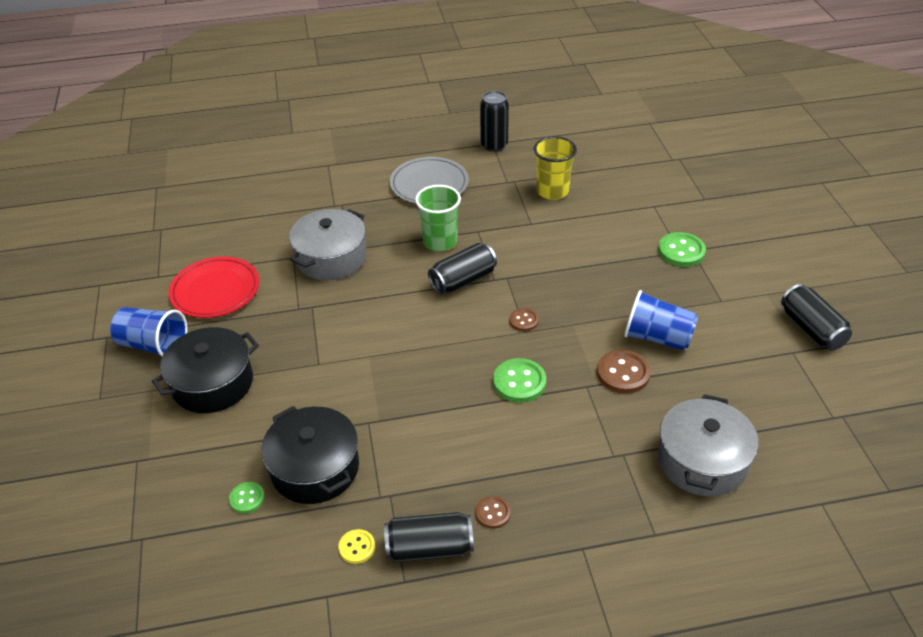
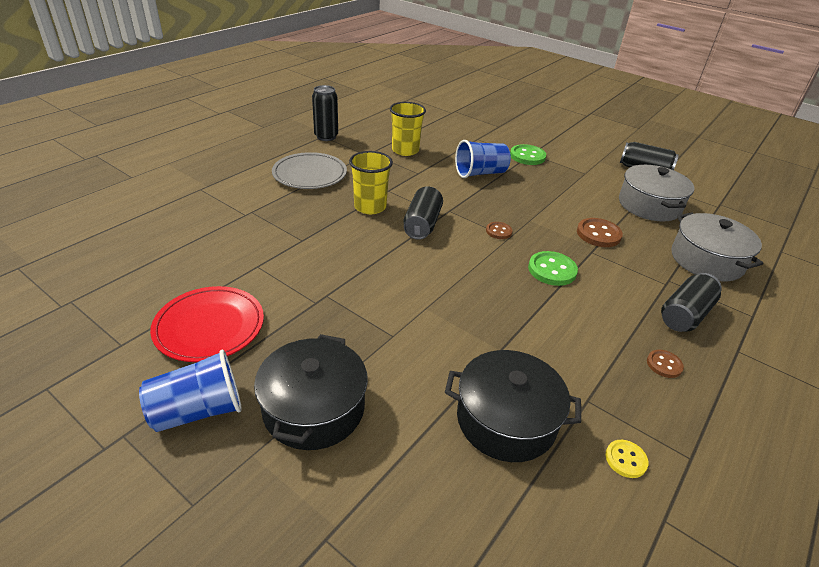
camera: 45 degrees left, 5 degrees down
(247, 498) = (487, 489): green button -> none
(331, 258) = (294, 252): grey pot -> grey pot (649, 205)
(429, 548) = (668, 419): black can -> black can (685, 314)
(440, 241) = (370, 207): green cup -> yellow cup
(657, 337) = (585, 206): blue cup -> blue cup (480, 173)

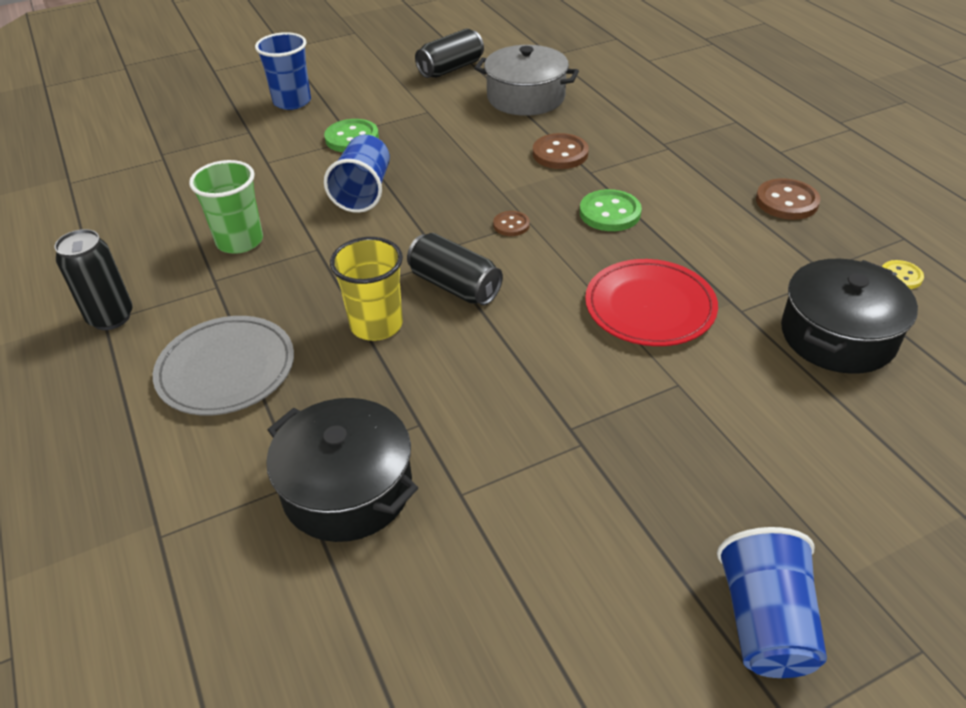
camera: 60 degrees left, 5 degrees up
(209, 327) = (589, 582): red plate -> red plate (650, 307)
(314, 408) = (787, 493): black pot -> black pot (347, 488)
(405, 150) = (240, 241): yellow cup -> green cup
(541, 130) = (292, 102): none -> blue cup
(664, 365) = (786, 201): brown button -> brown button, size x1.69
(685, 314) = (720, 158): black can -> none
(706, 260) = (642, 107): grey pot -> none

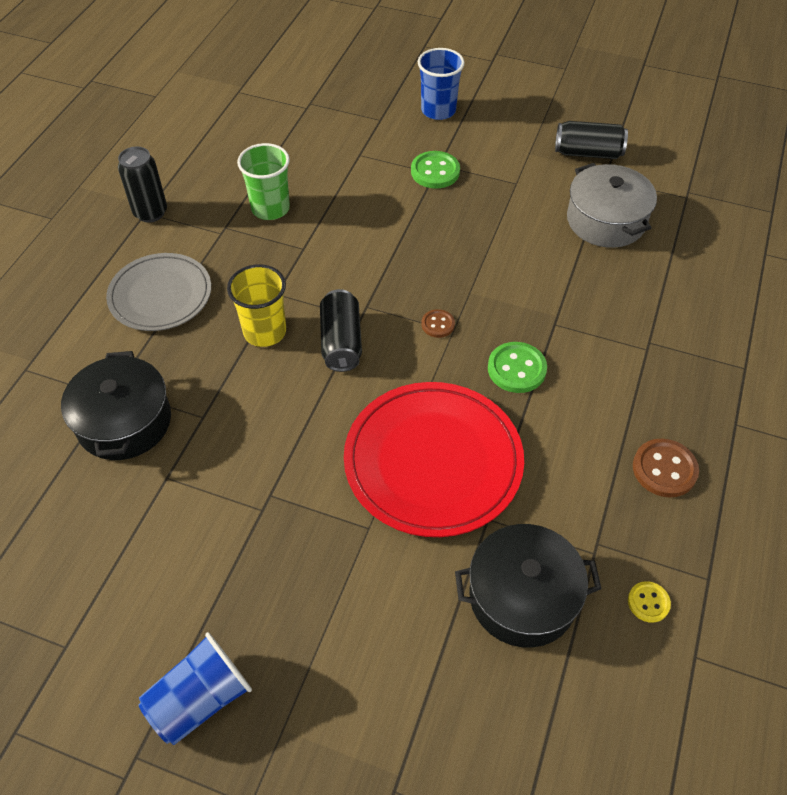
camera: 45 degrees right, 10 degrees up
(363, 192) = (384, 224): blue cup -> none
(560, 154) = (556, 291): brown button -> none
(650, 307) = (433, 461): red plate -> red plate, size x1.51

